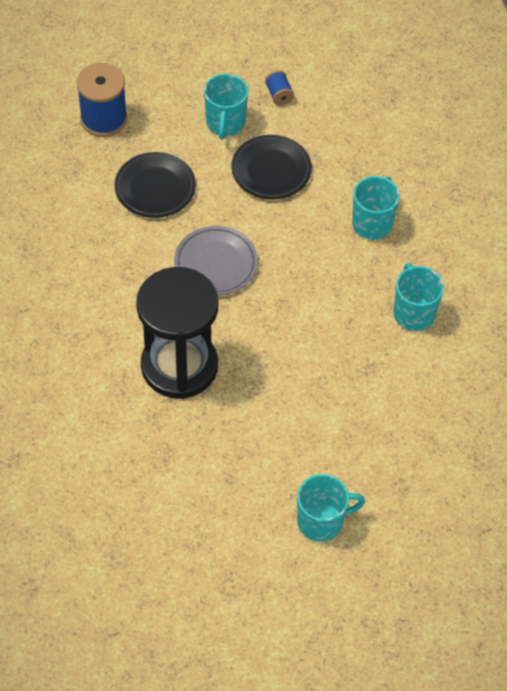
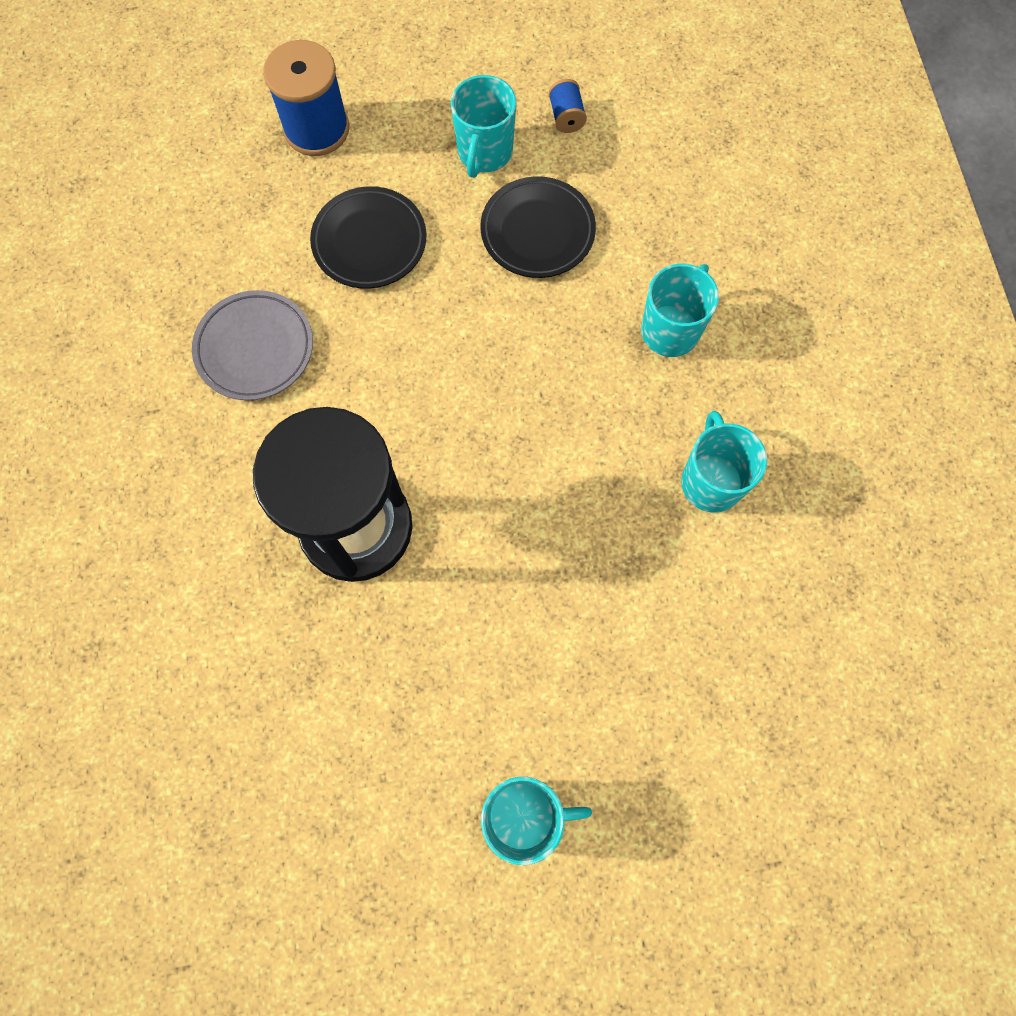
camera: 10 degrees right, 15 degrees up
(216, 264) = (435, 369): grey plate -> grey plate (255, 348)

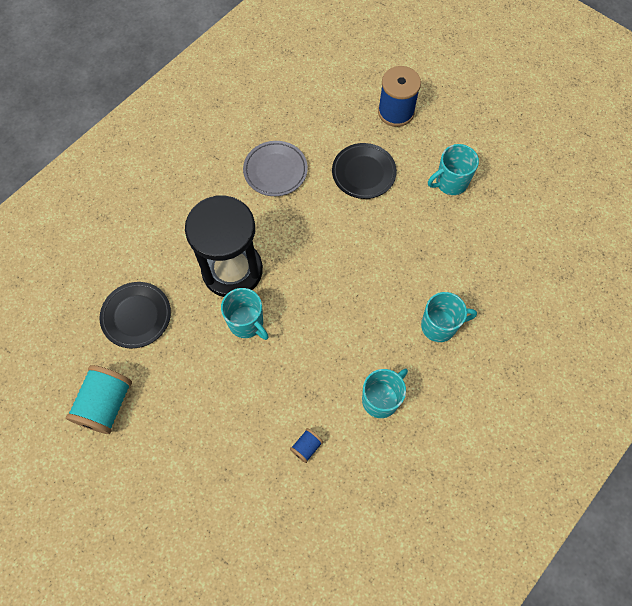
camera: 50 degrees right, 5 degrees down
(407, 869) = (106, 404): none -> turquoise spool
(524, 815) = (163, 434): turquoise mug -> turquoise mug (247, 323)
(537, 231) = (433, 233): black plate -> black plate (136, 316)
(566, 117) = (502, 201): blue spool -> blue spool (306, 447)

